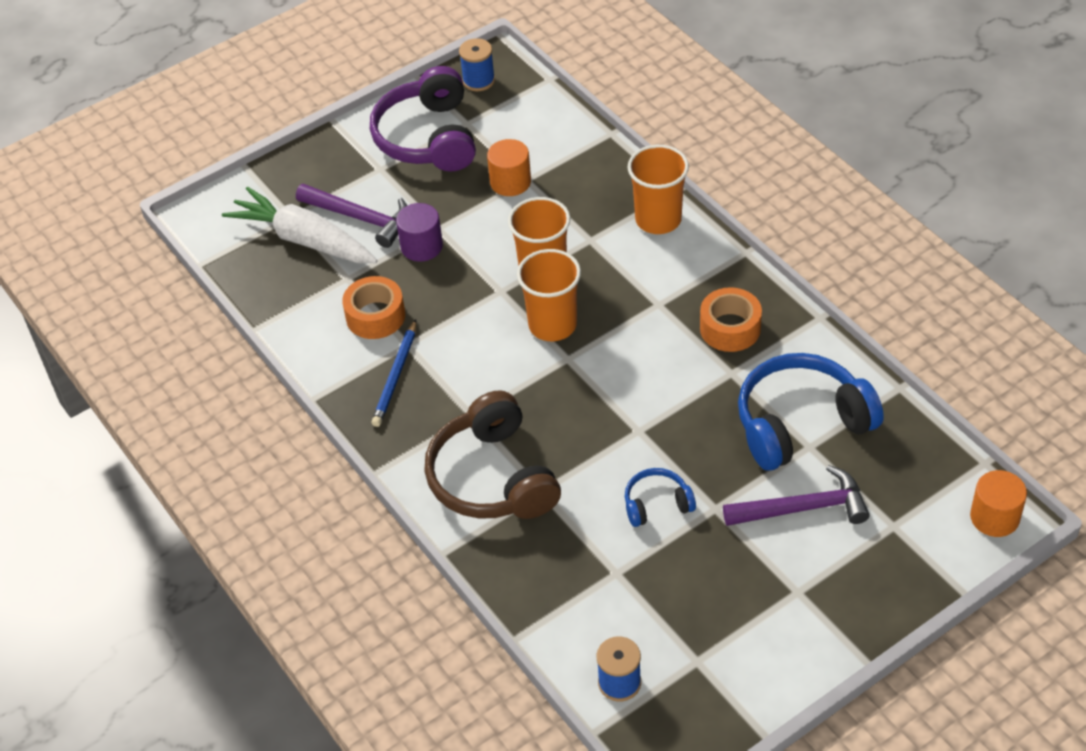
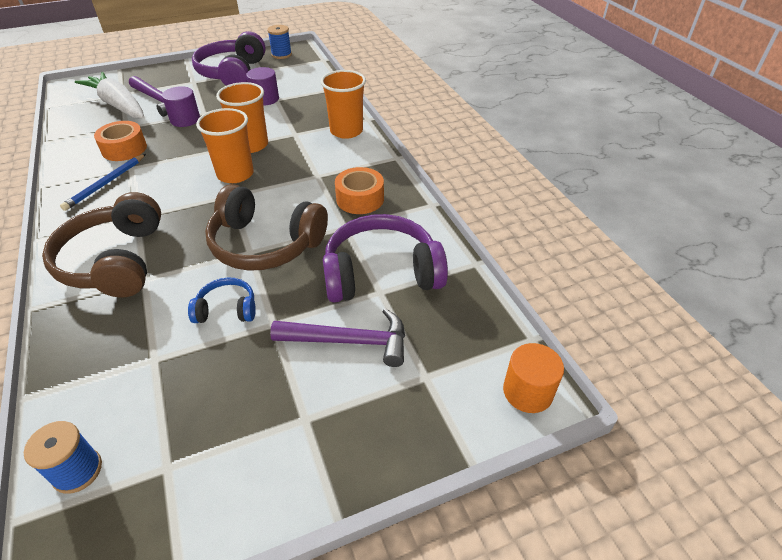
camera: 10 degrees right, 5 degrees down
(510, 182) = (265, 99): orange cylinder -> purple cylinder
(651, 417) = (265, 244): none -> brown headphones
(801, 423) = (381, 273): blue headphones -> purple headphones

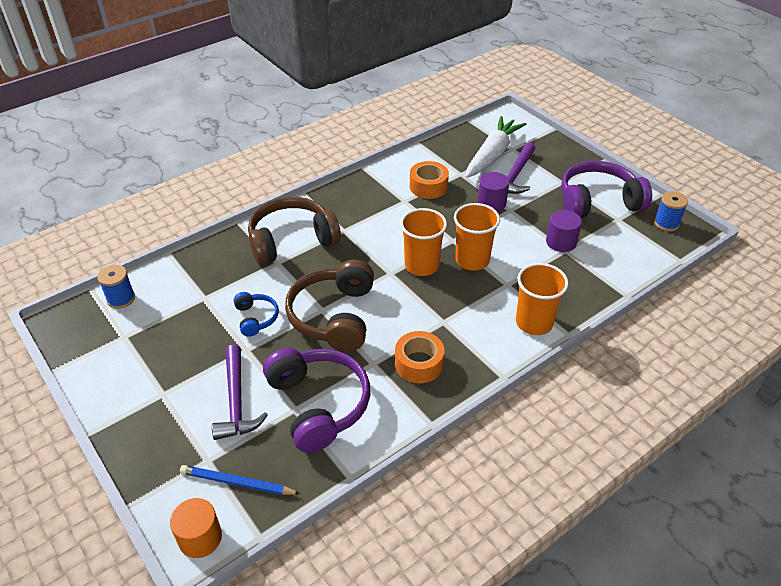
camera: 75 degrees right, 0 degrees up
(106, 183) = (378, 197): blue pencil -> blue pencil (237, 483)

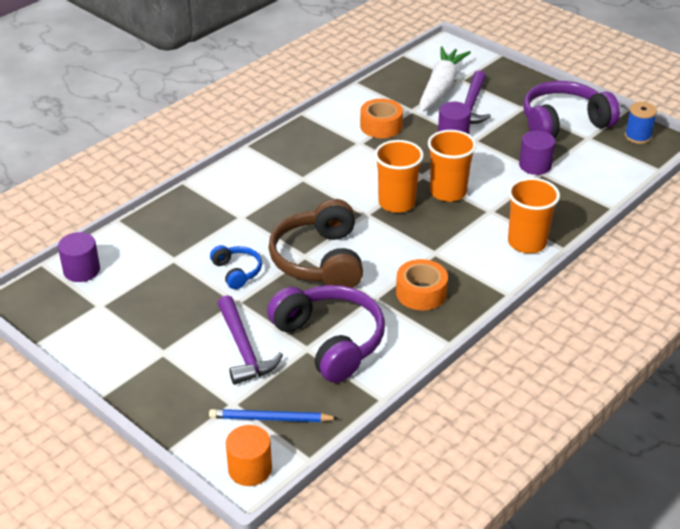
camera: 10 degrees left, 5 degrees down
(121, 299) = (81, 270): blue spool -> purple cylinder
(291, 240) = (249, 194): brown headphones -> none

